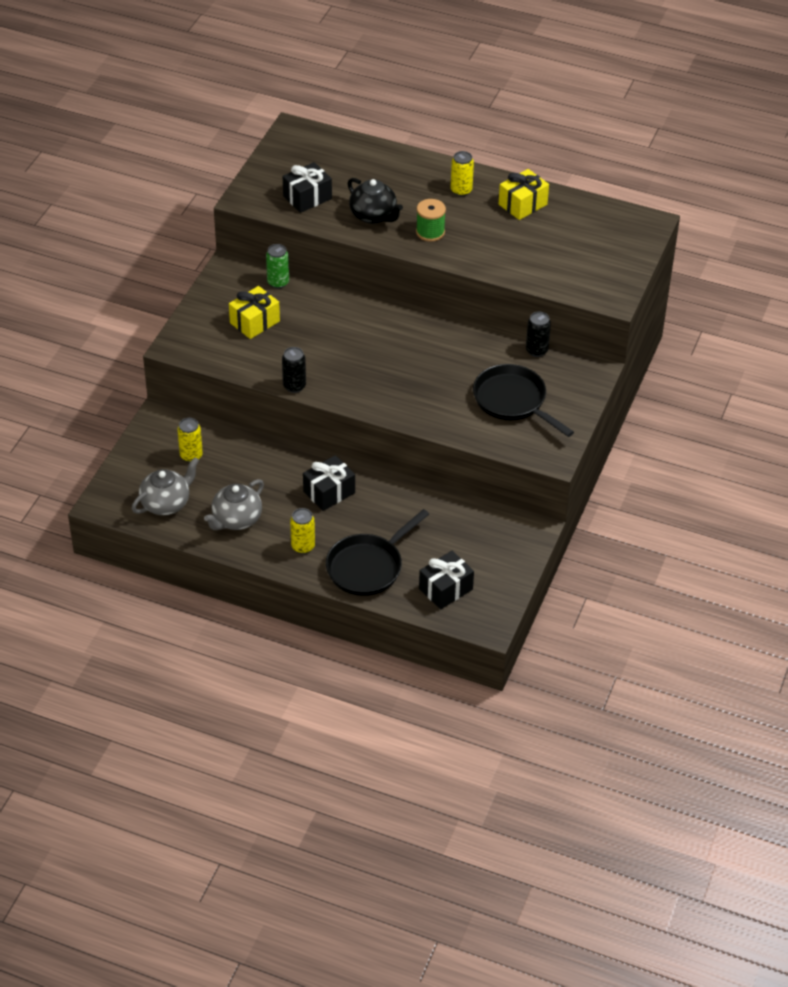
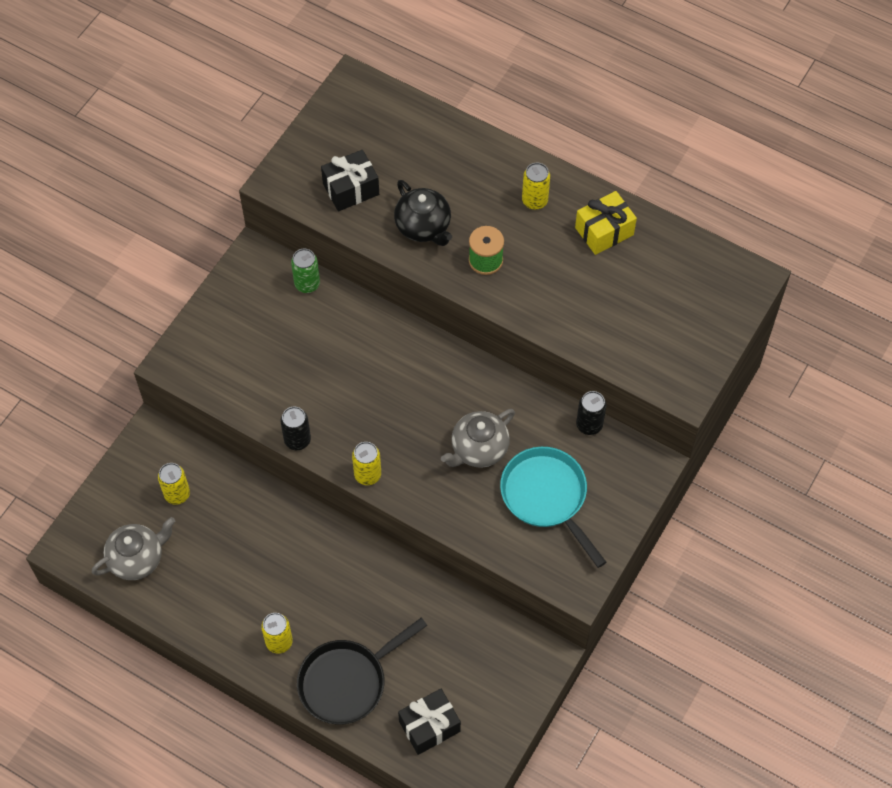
camera: 10 degrees right, 15 degrees up
(236, 520) = (211, 593): grey teapot -> grey teapot (478, 449)
(254, 322) = (269, 339): yellow gift -> none
(329, 492) = (323, 568): black gift -> none
(359, 402) = (367, 475): none -> yellow can
(513, 401) = (547, 497): black pan -> turquoise pan

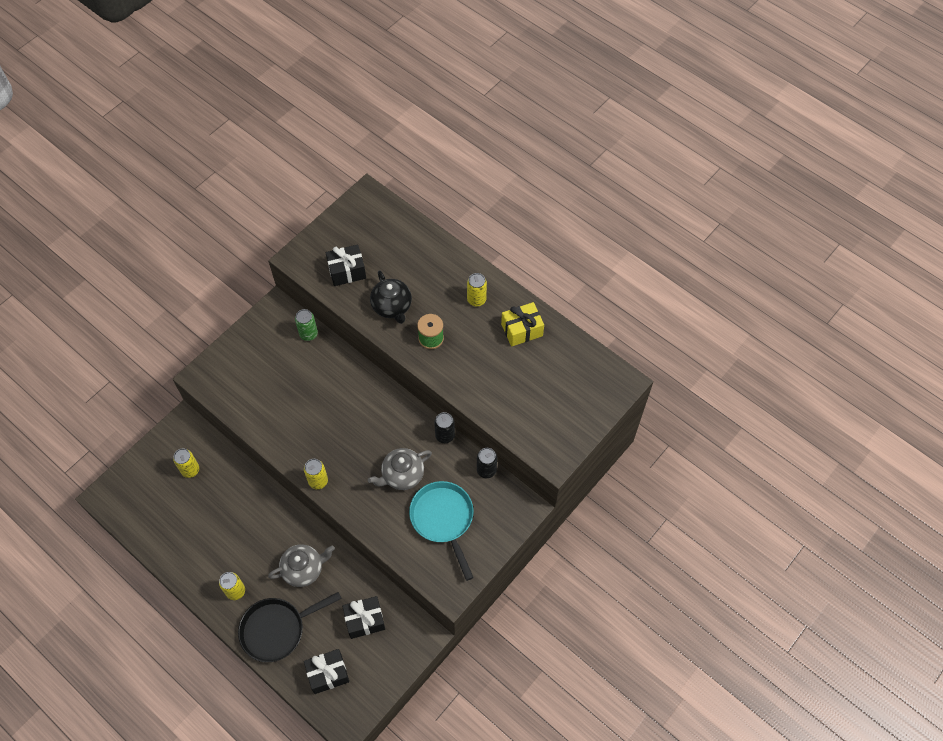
camera: 10 degrees right, 0 degrees up
(137, 558) = (151, 512): grey teapot -> grey teapot (304, 569)
(297, 440) = (274, 447): black can -> black can (445, 435)
(462, 650) = (365, 620): none -> black gift

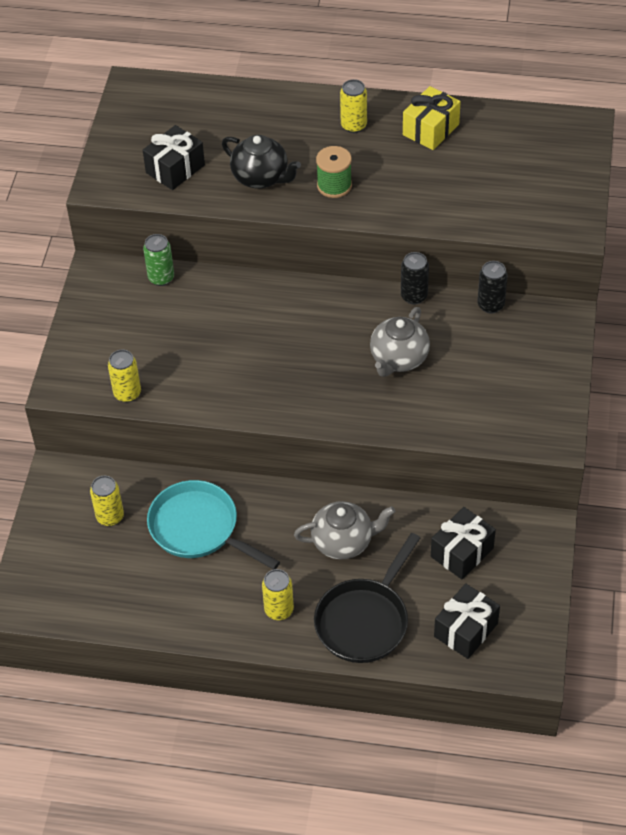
camera: 30 degrees left, 10 degrees down
(304, 569) = (343, 541): grey teapot -> grey teapot turned 45 degrees clockwise
(318, 481) = (304, 416): yellow can -> yellow can (127, 393)
(443, 519) = (484, 376): turquoise pan -> turquoise pan (199, 528)

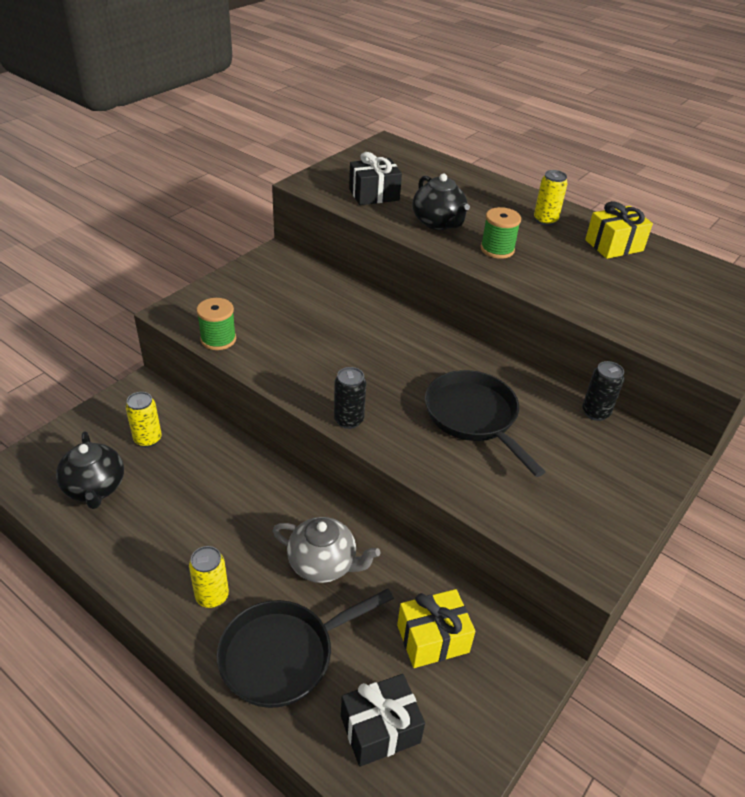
camera: 25 degrees right, 10 degrees down
(107, 581) = (95, 488): none -> black teapot
(127, 393) = (218, 339): yellow can -> green spool
(161, 278) = (320, 277): green can -> none
(199, 528) = (208, 485): turquoise pan -> none
(398, 359) = (474, 417): grey teapot -> black pan
(414, 296) = (524, 375): black can -> black can (348, 420)
(462, 552) = (433, 638): black gift -> yellow gift

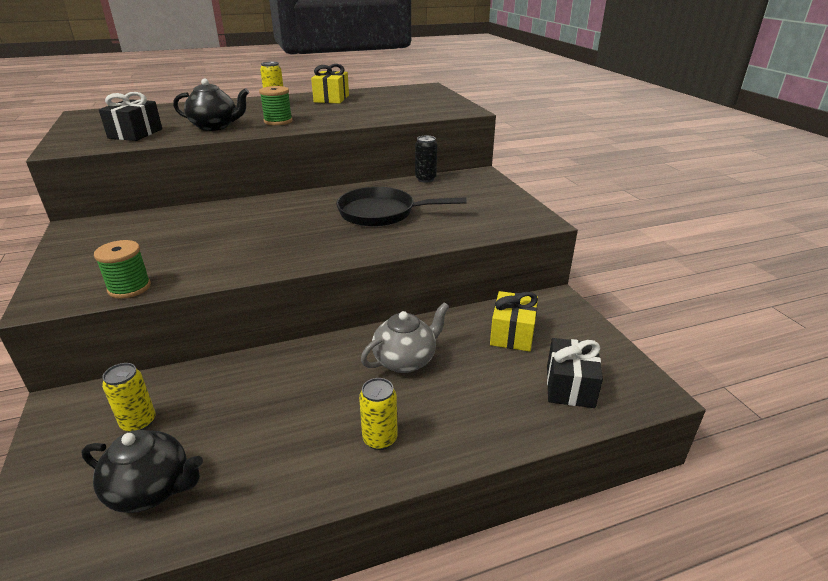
camera: 55 degrees left, 10 degrees down
(283, 655) = (474, 414): black pan -> none
(348, 420) = (322, 257): black can -> none

